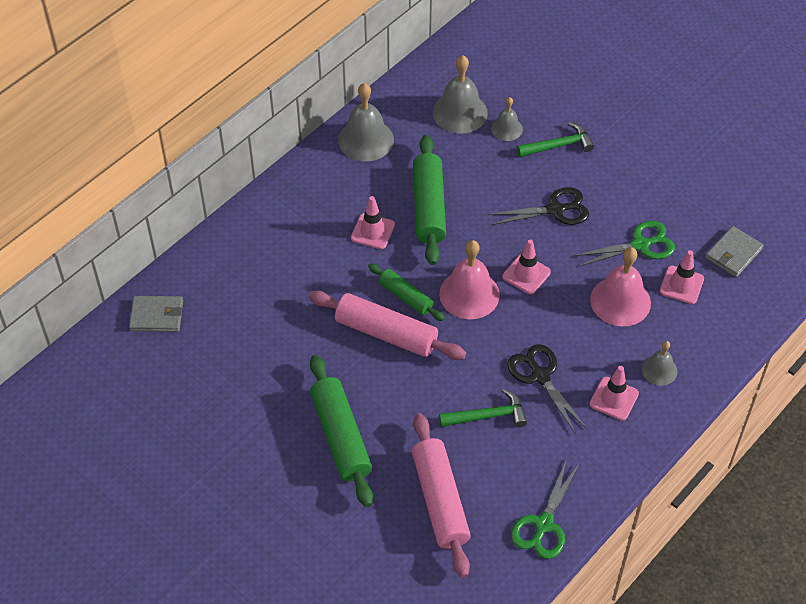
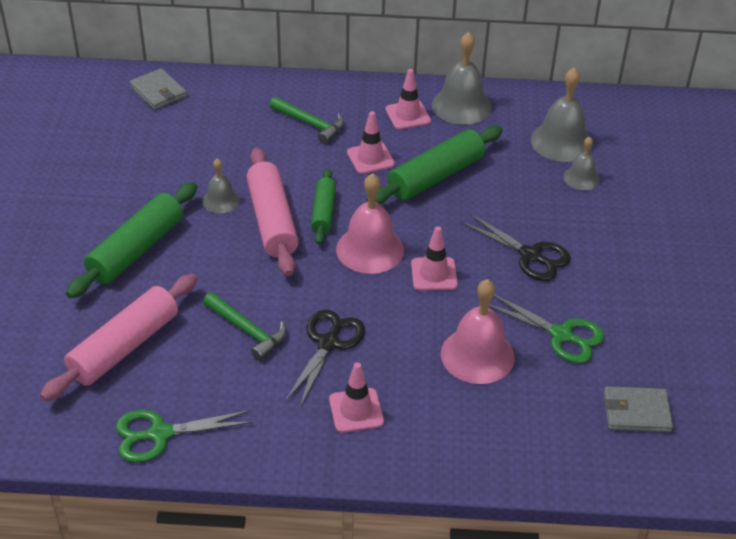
camera: 50 degrees right, 10 degrees down
(558, 145) = (606, 219): green hammer -> green hammer (310, 124)
(659, 370) = (426, 428): grey bell -> grey bell (220, 200)
(681, 285) = (549, 391): pink traffic cone -> pink traffic cone (408, 115)

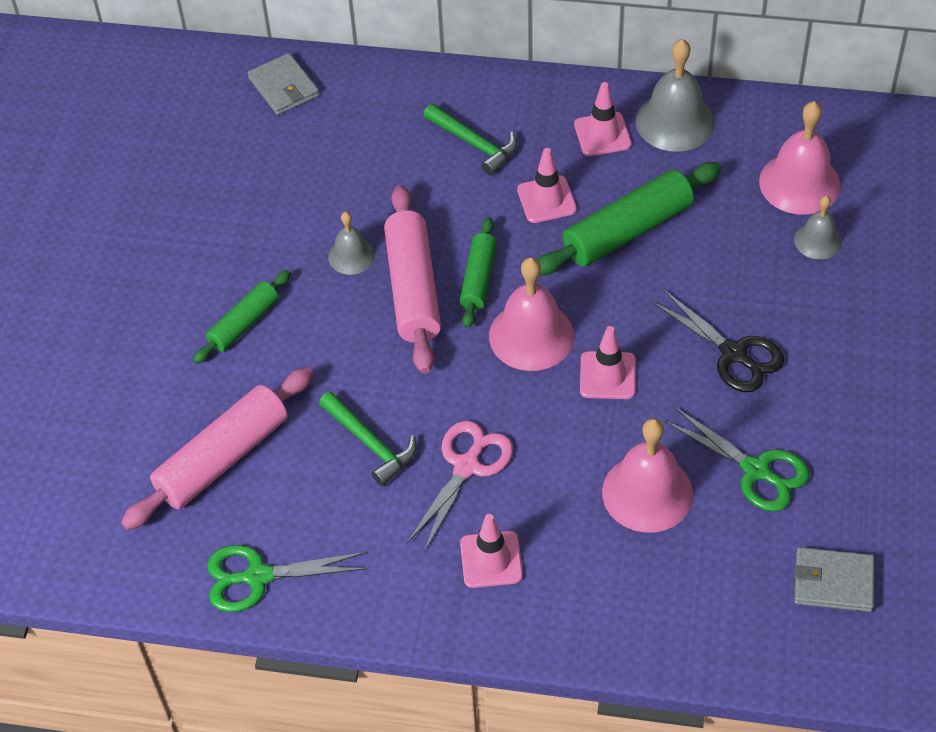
camera: 10 degrees right, 10 degrees up
(136, 250) = (244, 323): green rolling pin -> green rolling pin, size x0.59
(328, 343) = (466, 466): black scissors -> pink scissors
(561, 142) = (799, 183): grey bell -> pink bell

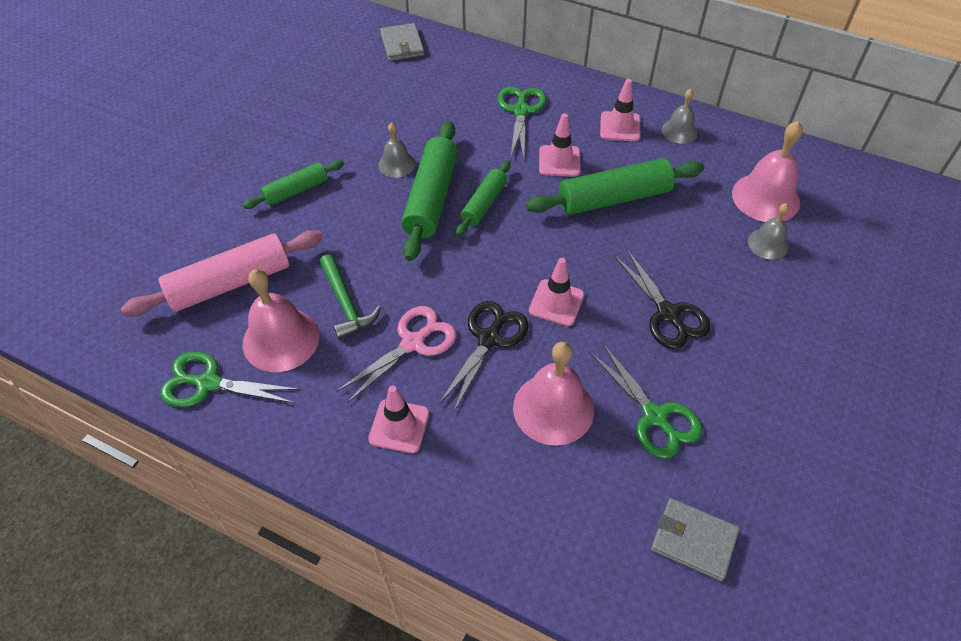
camera: 15 degrees right, 0 degrees up
(413, 288) = (432, 198): pink rolling pin -> green rolling pin
(474, 144) = (521, 111): green hammer -> green scissors
(531, 335) = (507, 256): pink bell -> pink bell (281, 339)
(549, 438) = (489, 339): none -> black scissors
(675, 122) = (679, 131): grey bell -> grey bell, size x0.57

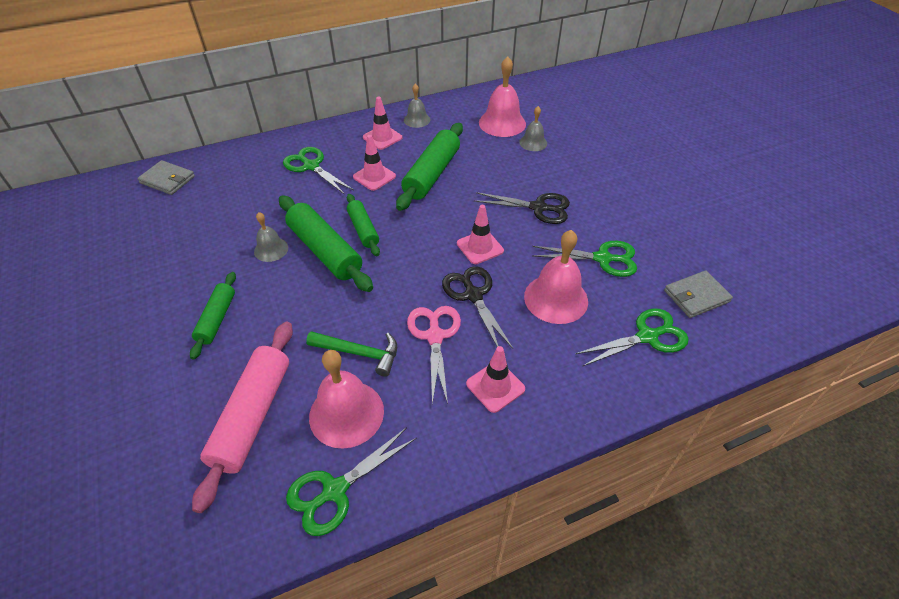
camera: 50 degrees left, 5 degrees down
(582, 522) = (647, 336): none -> green scissors

